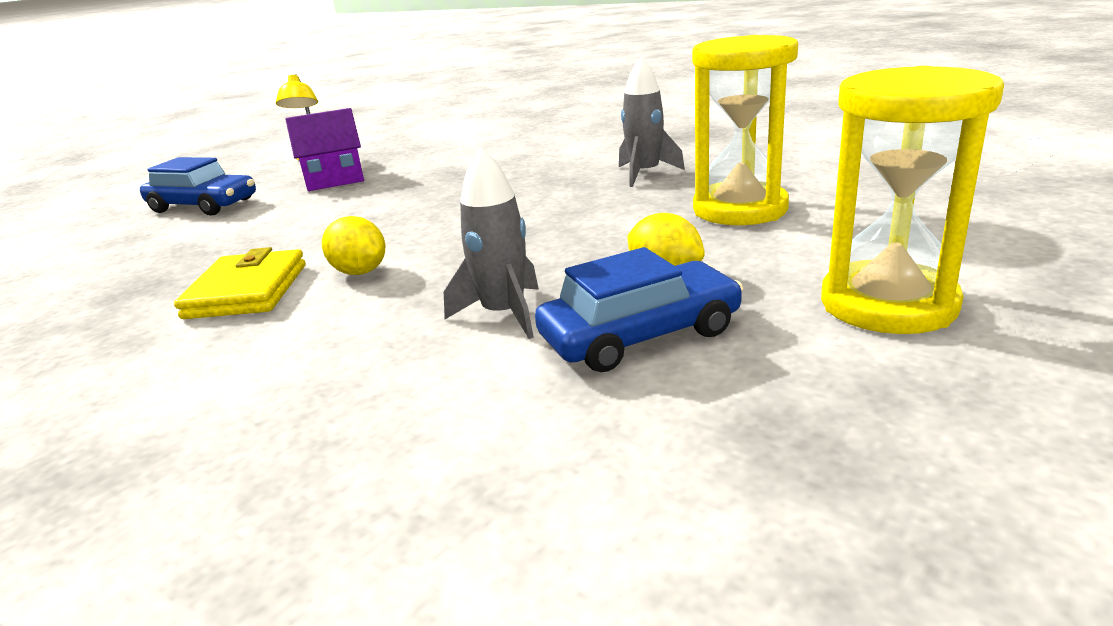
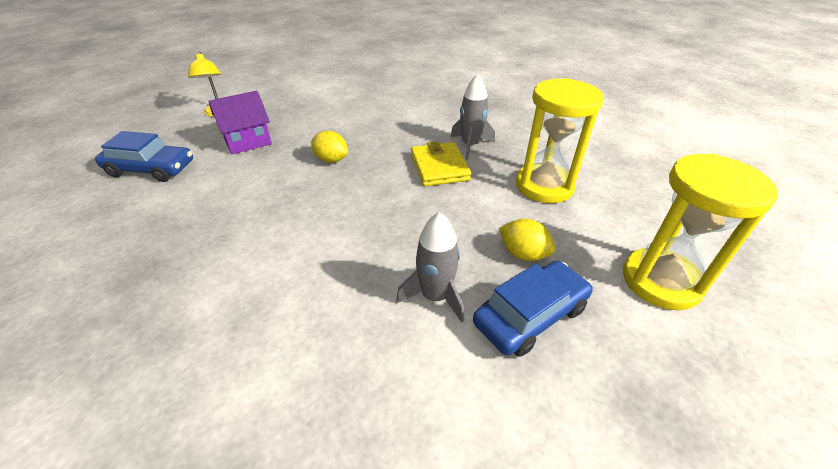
camera: 15 degrees left, 15 degrees up
(247, 291) = (234, 274): yellow wallet -> yellow wallet (439, 167)
(360, 272) = (313, 251): yellow lemon -> yellow lemon (331, 160)

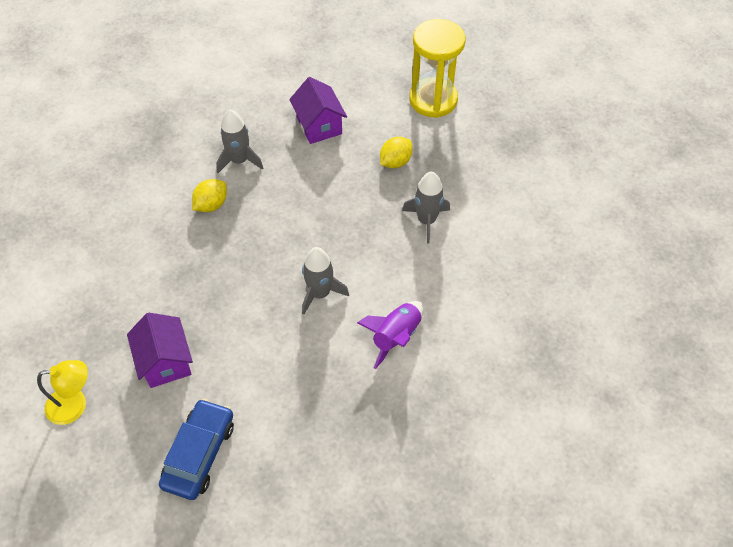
camera: 80 degrees left, 15 degrees up
(247, 284) = (396, 336): none -> purple rocket
(314, 215) = (320, 293): none -> grey rocket
(331, 160) = (231, 279): yellow lemon -> yellow lemon (211, 205)
(439, 167) = (271, 192): yellow wallet -> none
(530, 315) = (450, 173): blue car -> none
(544, 186) = (319, 125): yellow hourglass -> purple house

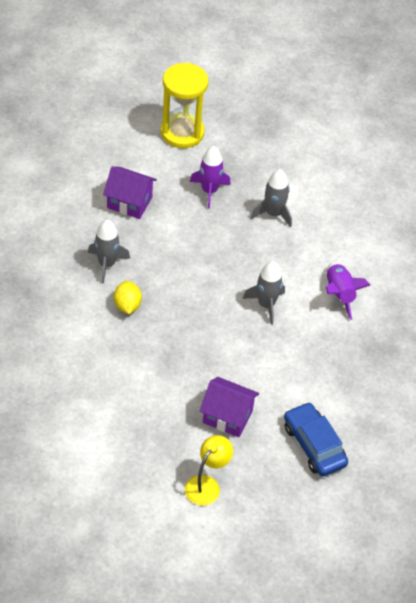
camera: 50 degrees left, 5 degrees down
(395, 162) = (209, 191): yellow lemon -> purple rocket

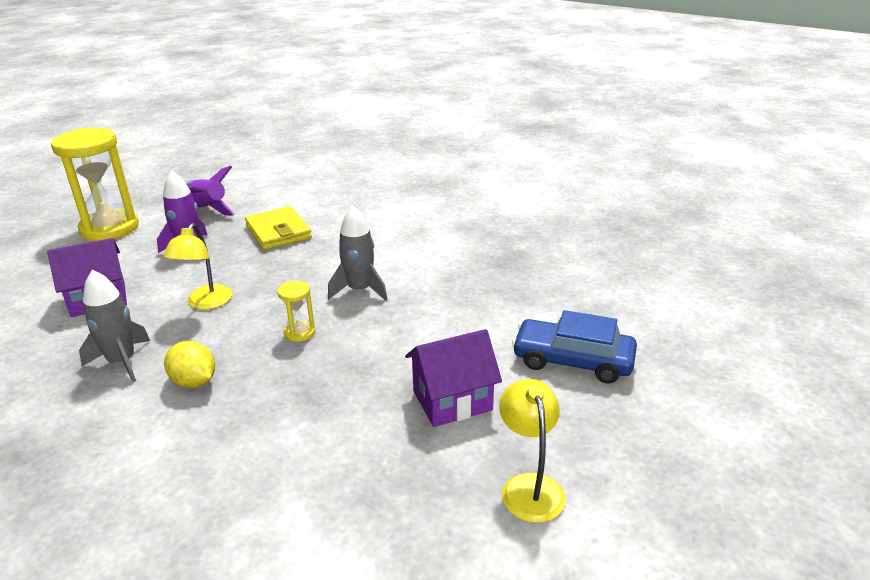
camera: 40 degrees left, 20 degrees down
(178, 249) = (205, 303): none -> yellow lamp
(203, 312) = (299, 333): none -> yellow hourglass
(273, 213) = (278, 232): grey rocket -> yellow wallet
(339, 294) = (417, 247): purple rocket -> purple rocket (205, 210)

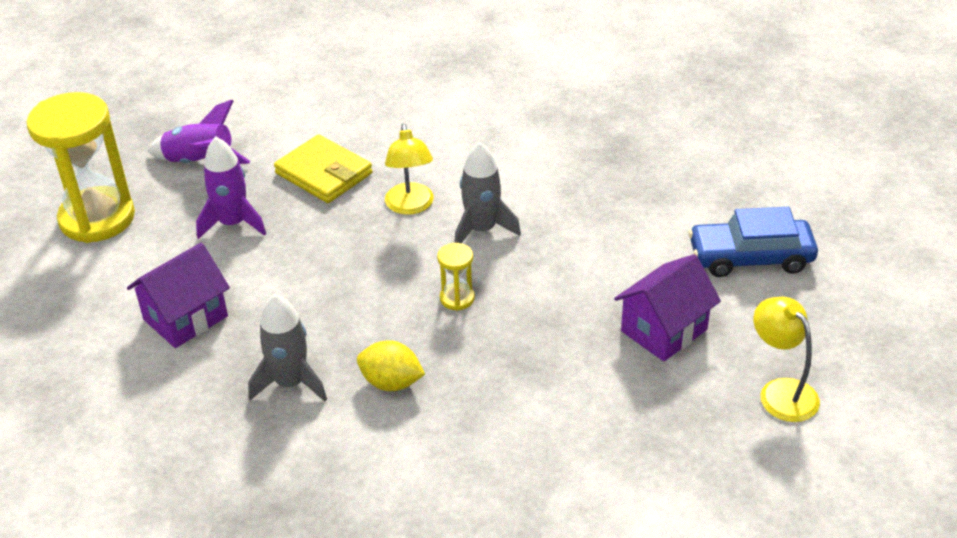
camera: 20 degrees left, 10 degrees up
(205, 303) = (320, 290): yellow lamp -> yellow lamp (410, 206)

